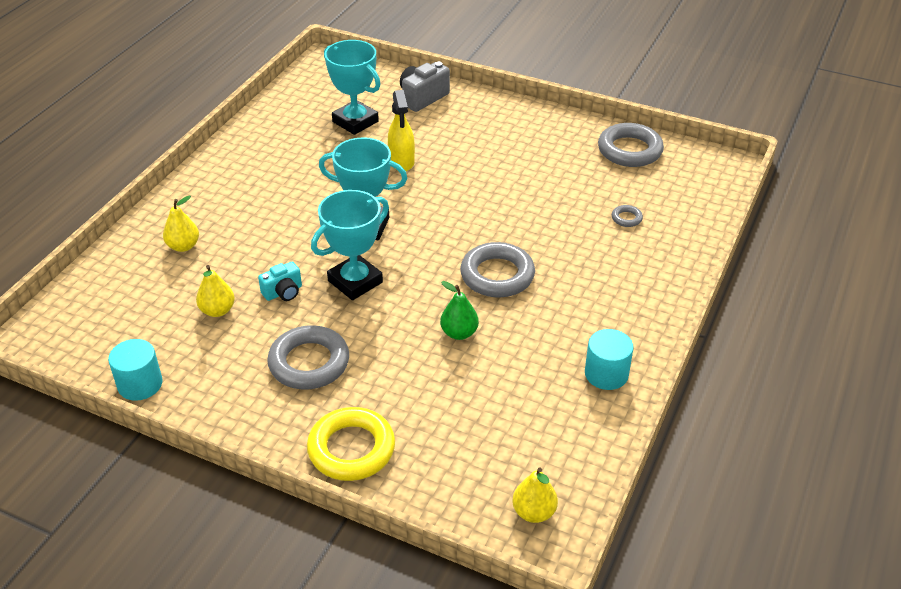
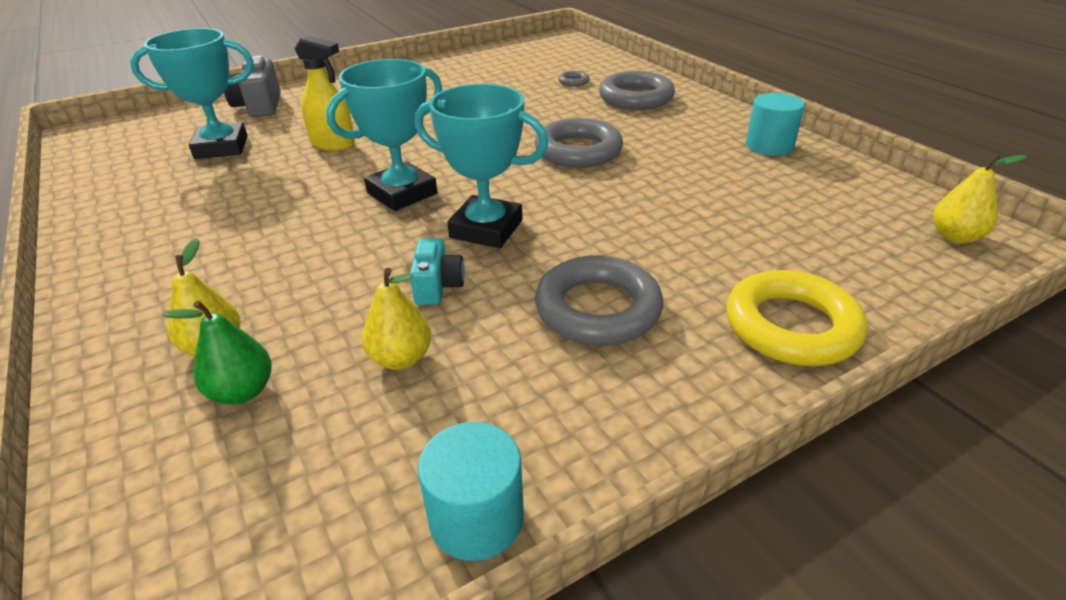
camera: 55 degrees left, 5 degrees down
(355, 282) = (486, 229): turquoise trophy -> turquoise trophy turned 60 degrees counterclockwise
(459, 333) = (644, 194): green pear -> green pear (242, 391)
(629, 150) = (491, 57): grey ring -> grey ring (636, 98)

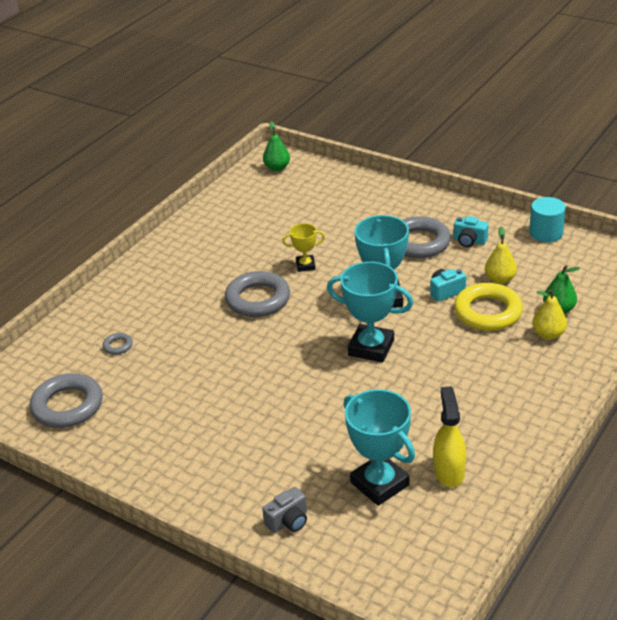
camera: 115 degrees left, 0 degrees up
(259, 106) = (288, 521): grey camera -> grey camera, size x0.65
(333, 144) = (328, 421): yellow spray bottle -> yellow spray bottle (449, 471)
(551, 372) = (469, 241): none -> turquoise camera
(622, 194) = (305, 265): none -> yellow trophy
(636, 98) = (141, 303): grey ring -> grey ring (67, 406)
(769, 145) = (200, 231): turquoise cylinder -> none
(791, 326) = (387, 196): yellow ring -> yellow ring (488, 312)
(955, 237) = (277, 168): yellow pear -> green pear

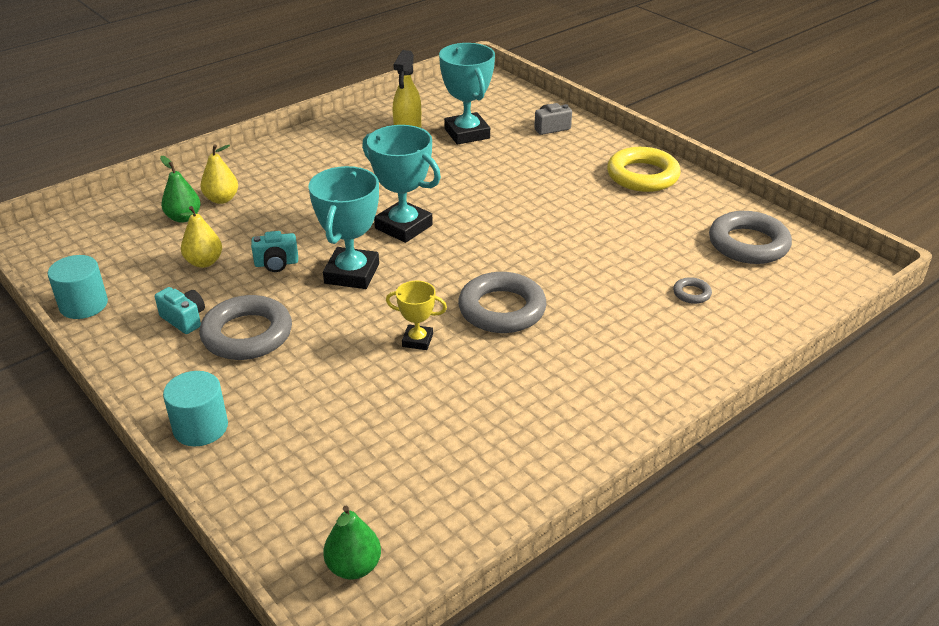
camera: 165 degrees left, 0 degrees up
(398, 195) = (200, 427): none -> turquoise cylinder
(488, 312) = (255, 232): yellow ring -> yellow ring (642, 176)

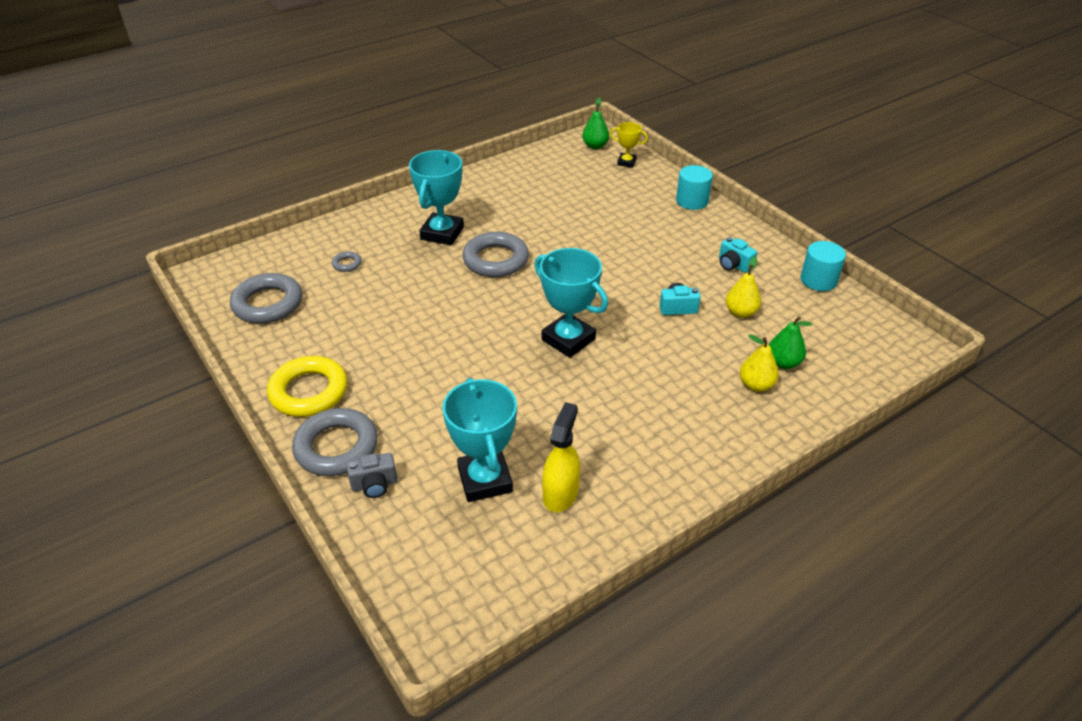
camera: 175 degrees left, 5 degrees up
(247, 334) = (682, 252): grey ring -> grey ring (336, 447)
(352, 274) = (612, 295): turquoise trophy -> turquoise trophy (442, 233)
(417, 340) = (560, 242): yellow trophy -> yellow trophy (626, 162)

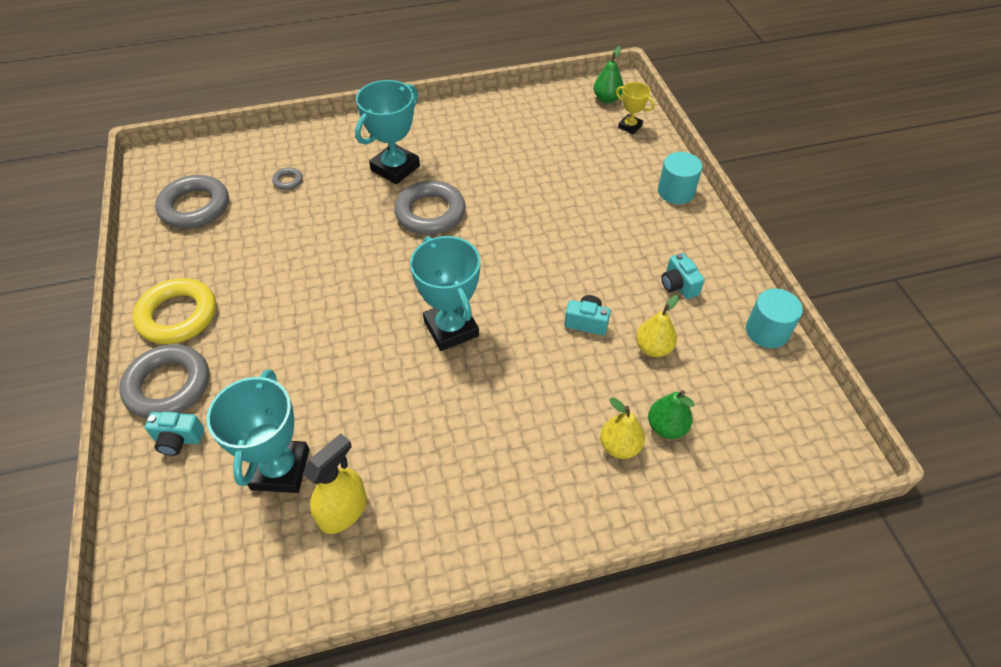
camera: 20 degrees right, 10 degrees up
(374, 484) = (178, 439): grey camera -> turquoise camera

